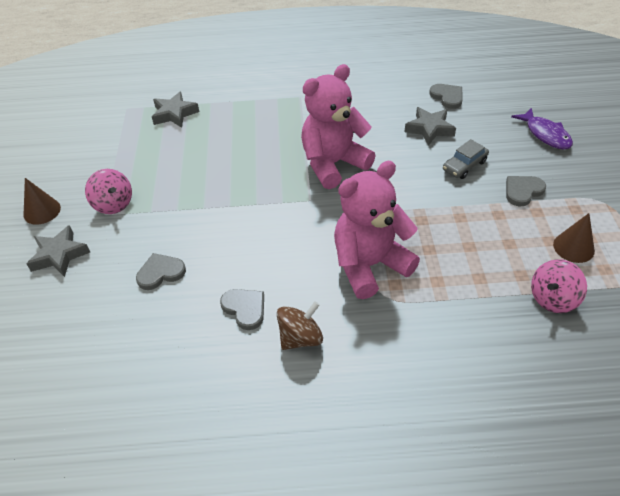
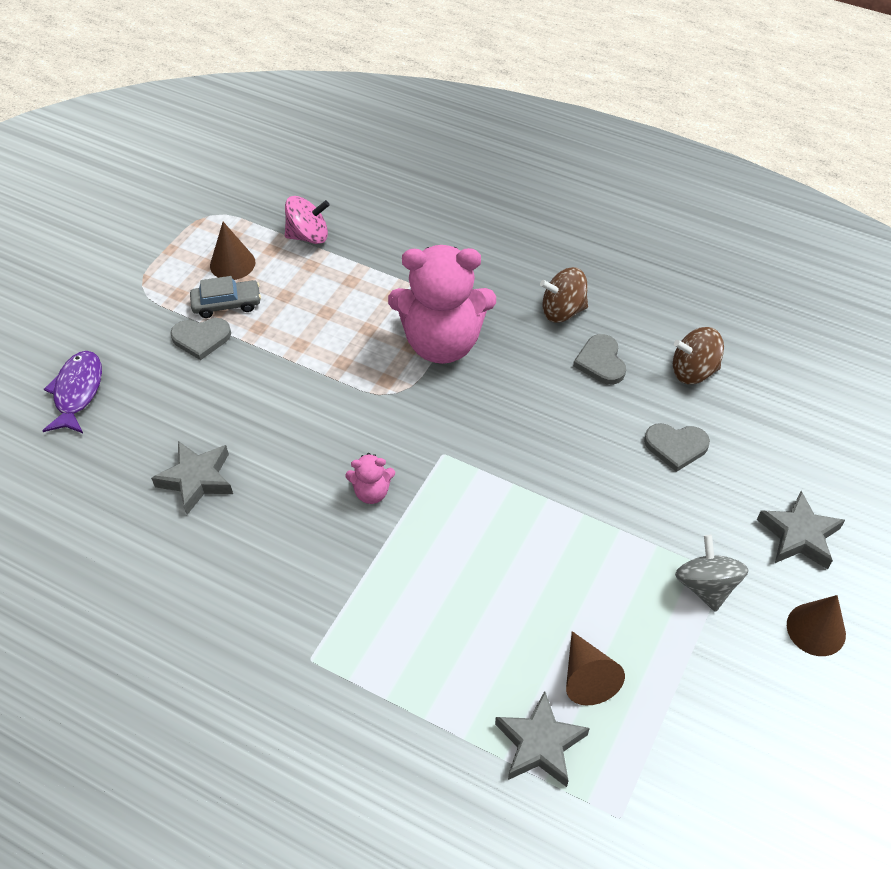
camera: 150 degrees left, 5 degrees up
(113, 204) = (706, 586): pink spinning top -> grey spinning top
(164, 142) = (587, 677): none -> brown cone
(168, 337) = (693, 371): none -> brown spinning top
(333, 164) = (372, 492): pink teddy bear -> pink teddy bear, size x0.42
(447, 97) = (108, 524): grey heart -> none
(464, 166) = (221, 402): grey car -> grey car (227, 304)

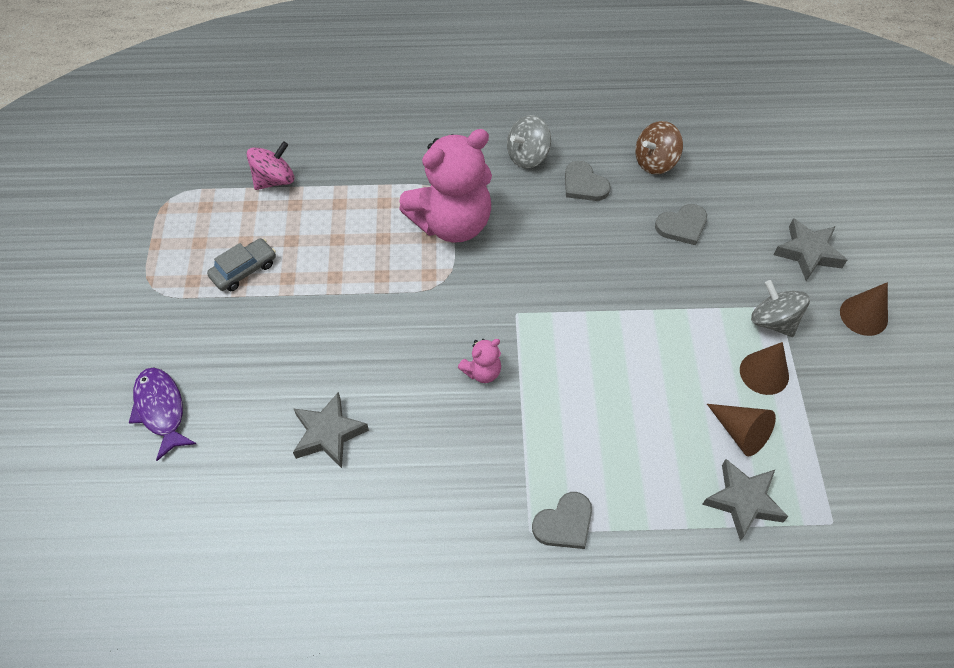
camera: 30 degrees left, 5 degrees up
(201, 338) = (242, 310): grey heart -> grey heart (564, 523)
(232, 263) = (223, 232): brown cone -> brown cone (764, 373)
(562, 311) = (527, 156): brown spinning top -> grey spinning top

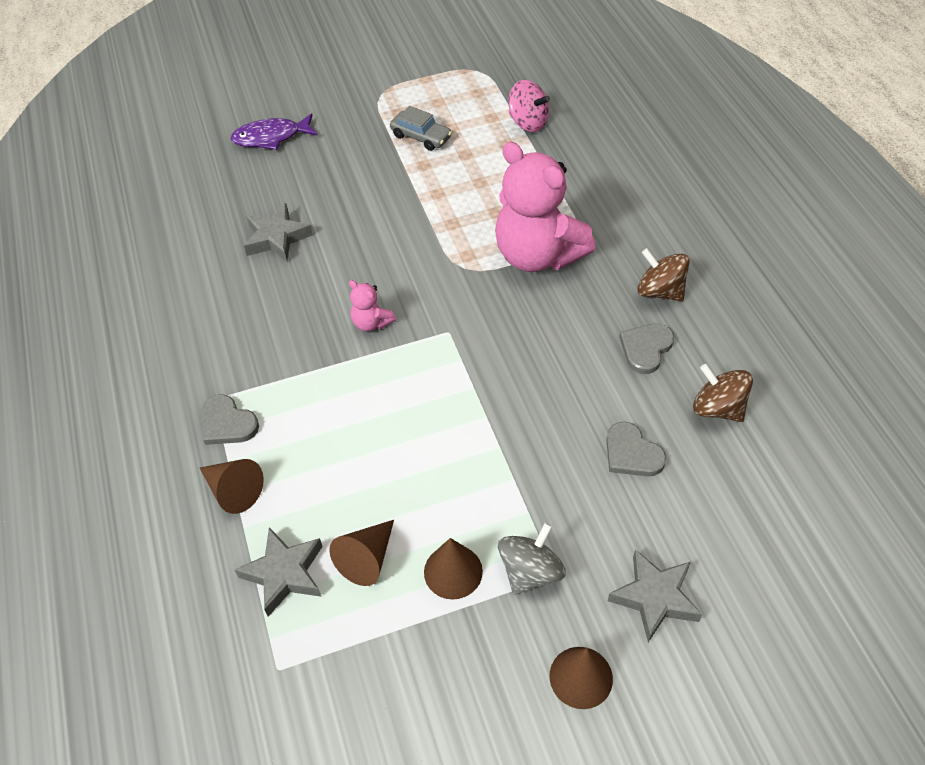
camera: 75 degrees right, 5 degrees down
(161, 410) = (271, 137): purple fish -> purple fish turned 150 degrees counterclockwise
(527, 156) = (660, 291): grey spinning top -> brown spinning top
(645, 530) = (233, 490): none -> brown cone

